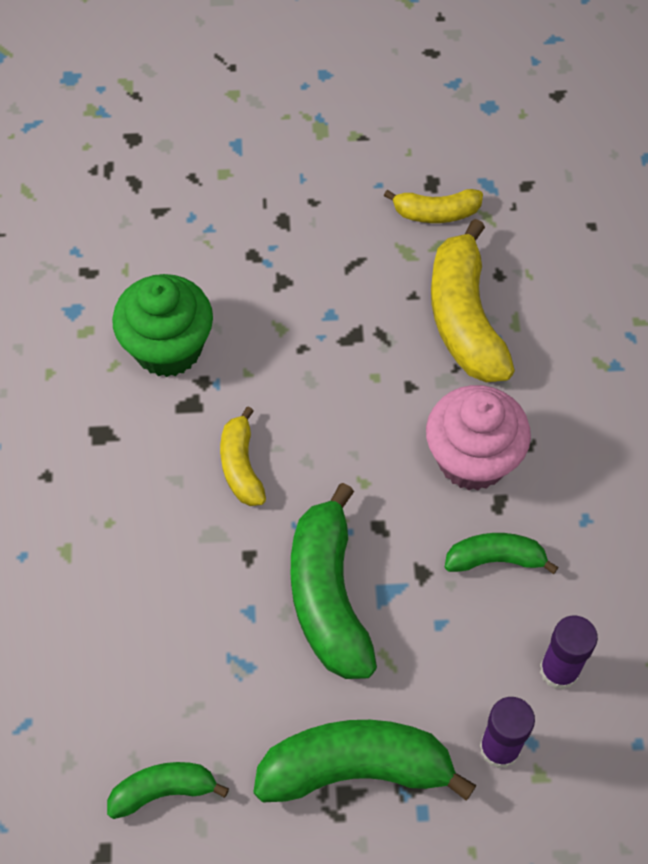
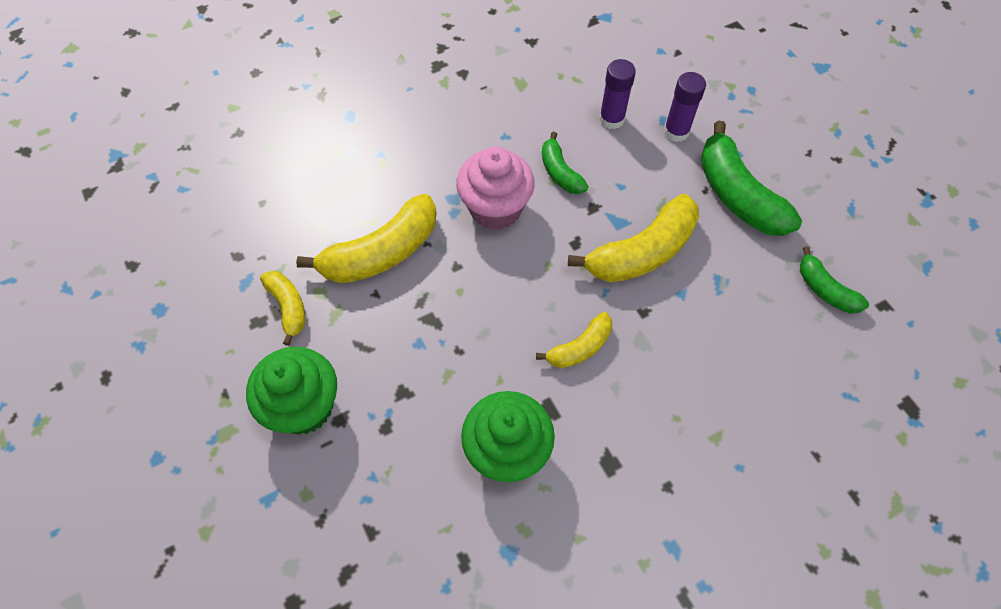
camera: 115 degrees left, 0 degrees up
(313, 195) = (304, 406): none -> green cupcake
(328, 597) = (642, 252): green banana -> yellow banana

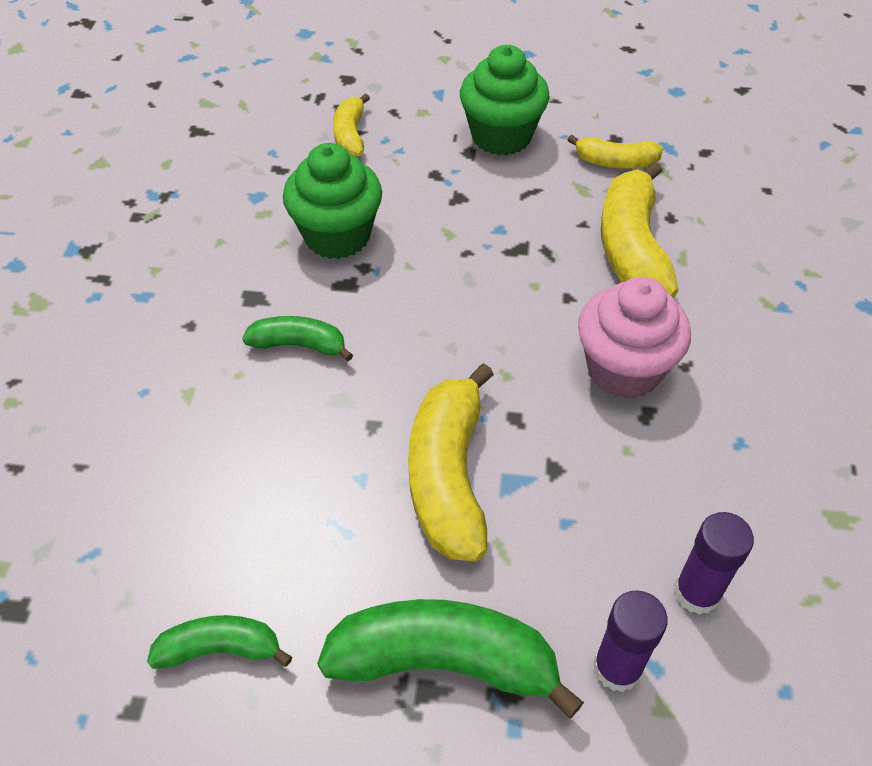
camera: 125 degrees right, 10 degrees down
(560, 172) = (636, 466): green banana -> green banana (299, 345)
(580, 347) = (384, 343): yellow banana -> yellow banana (350, 135)

